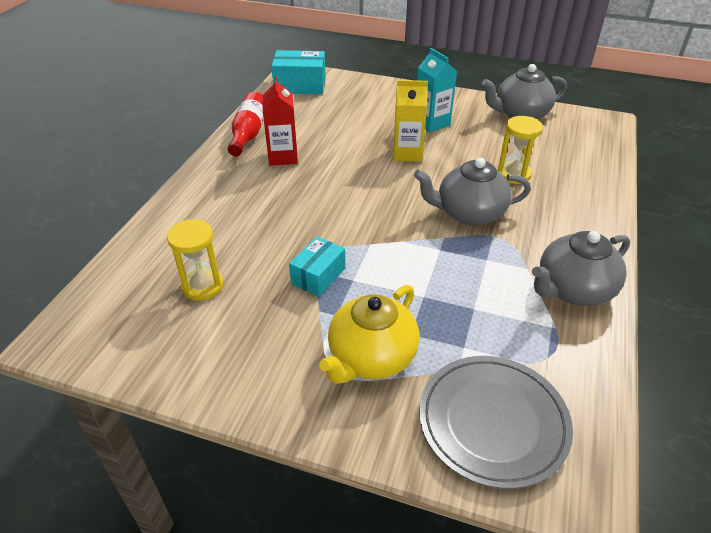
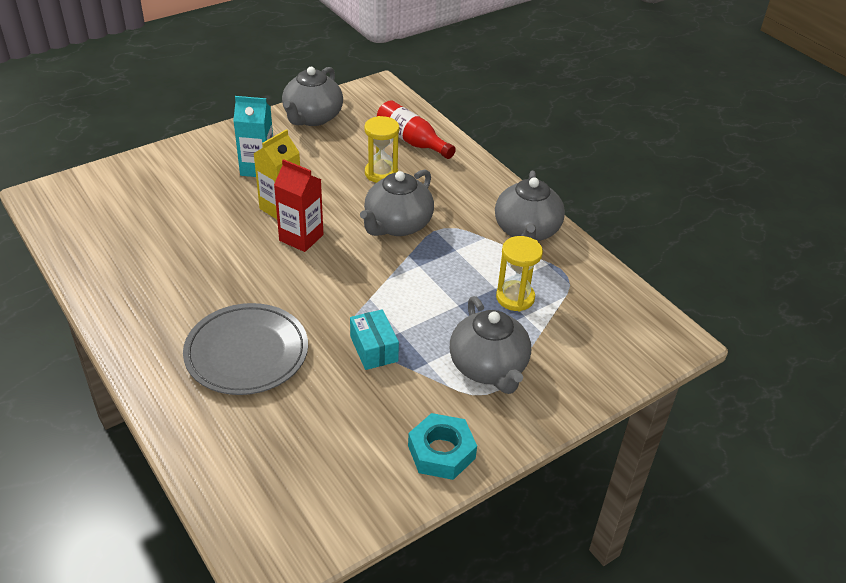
camera: 55 degrees left, 0 degrees up
(202, 286) = (306, 427): yellow hourglass -> yellow hourglass (515, 298)
(242, 379) = (441, 452): none -> turquoise nut
(249, 134) = (109, 285): red bottle -> red bottle (412, 141)
(283, 157) = (182, 283): red carton -> red carton (301, 238)
(300, 85) = (72, 206): turquoise box -> none
(371, 357) = (488, 368): yellow teapot -> grey teapot
(493, 422) = (596, 342): grey plate -> grey plate (246, 353)

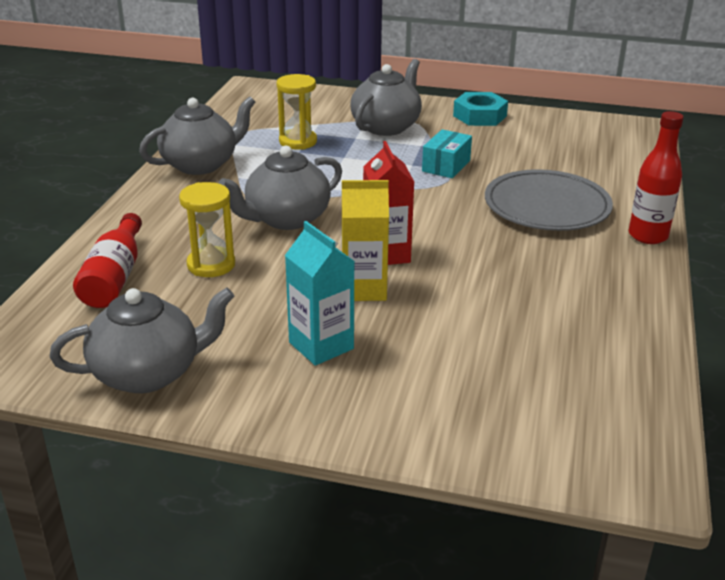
camera: 130 degrees left, 10 degrees down
(142, 369) = (647, 236): none -> red bottle
(397, 225) = (286, 219): grey teapot -> grey teapot turned 150 degrees clockwise

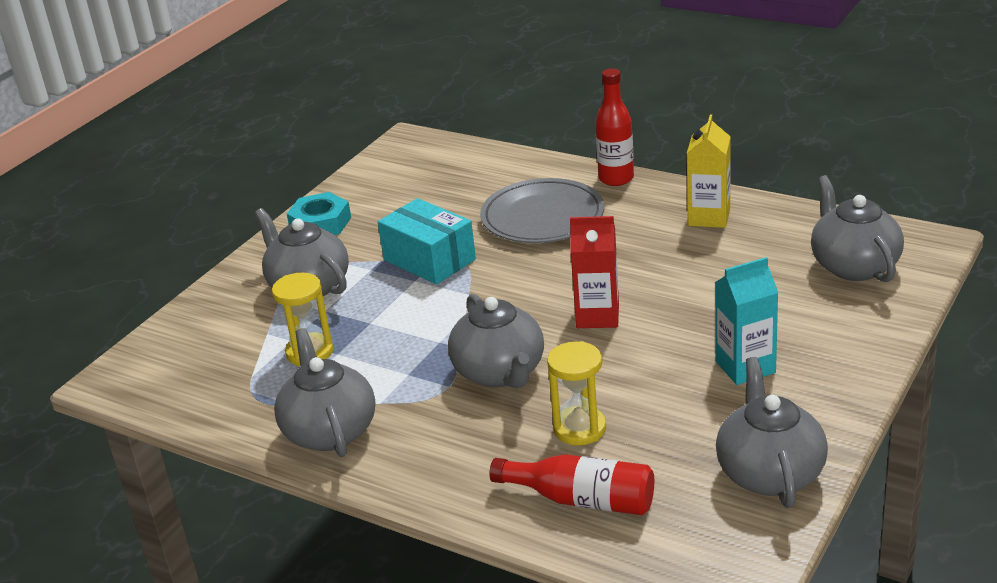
camera: 70 degrees left, 0 degrees up
(364, 289) = (657, 335): yellow carton -> yellow carton (709, 217)
(446, 166) = (429, 260): turquoise box -> turquoise box, size x1.52
(552, 411) = (853, 266): none -> grey teapot

